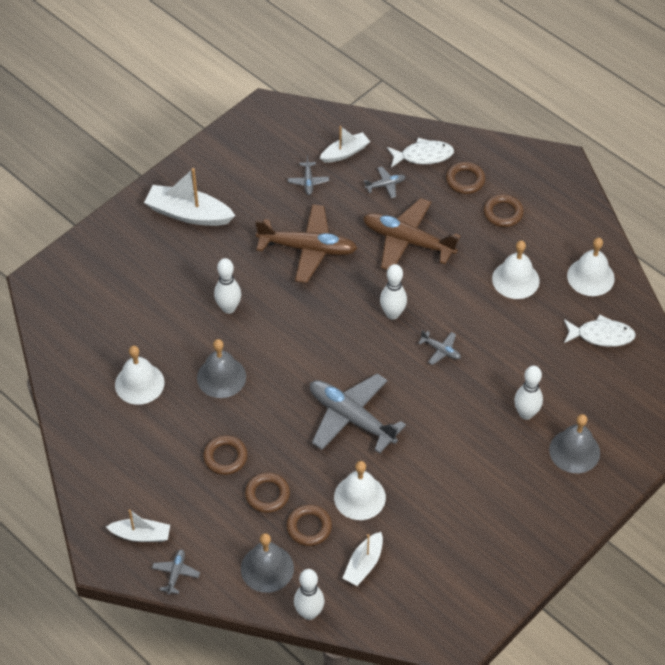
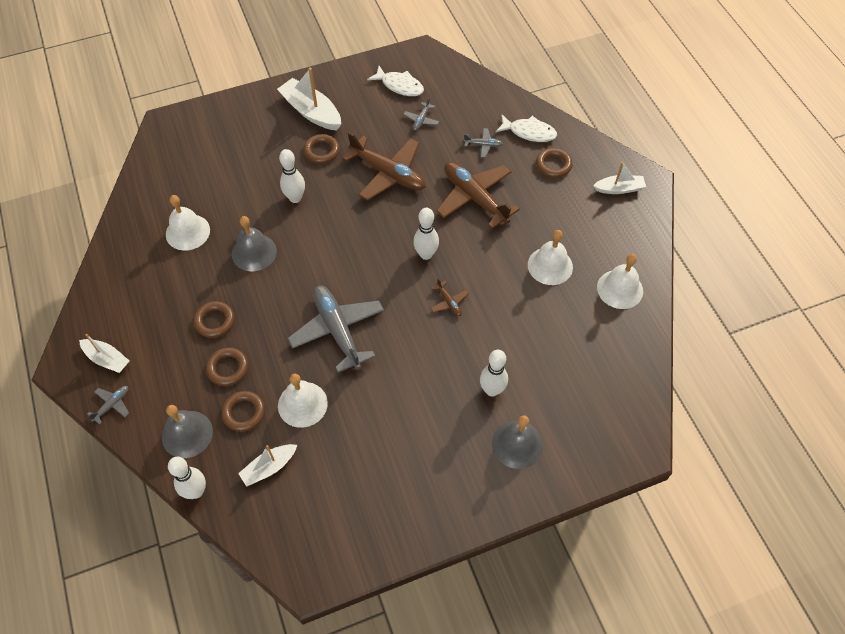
camera: 25 degrees right, 5 degrees up
(345, 152) = (465, 107): white boat -> white boat (619, 189)
(441, 350) = (449, 302): grey plane -> brown plane
(503, 213) = (571, 204): brown ring -> brown ring (321, 151)
(601, 335) = (601, 346): white fish -> white fish (400, 86)

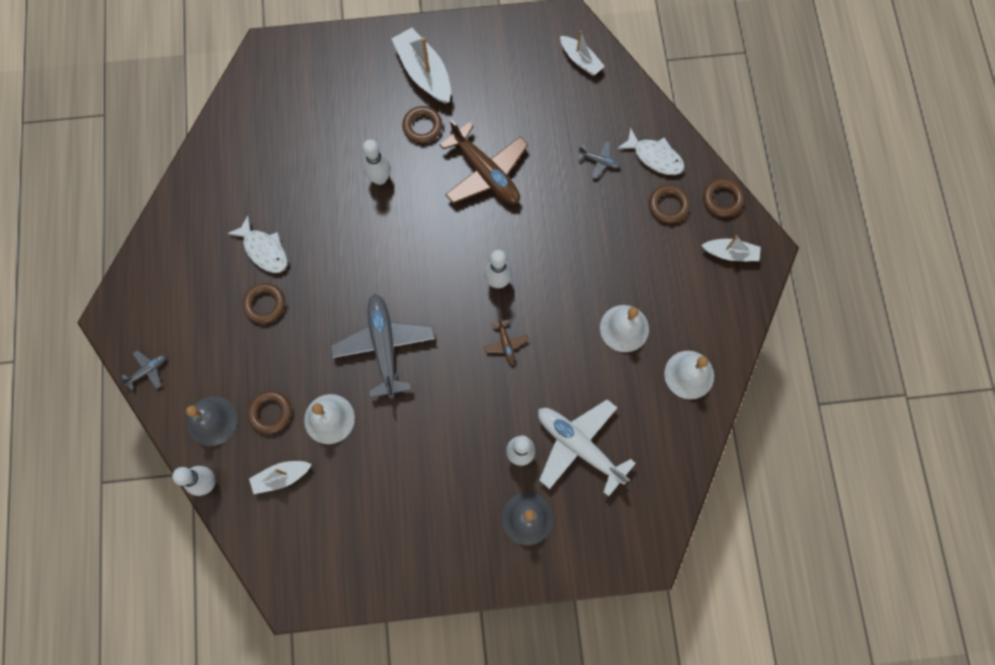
camera: 15 degrees right, 15 degrees up
(107, 359) = (152, 319): white boat -> white boat (580, 60)
(187, 232) = (260, 192): white bell -> none
(228, 368) = (266, 360): brown ring -> brown ring (722, 199)
(254, 252) = (322, 234): grey bell -> none
(400, 86) = (529, 61): white fish -> white fish (264, 250)
(421, 120) = (540, 112): grey plane -> none
(474, 198) = (569, 225): brown plane -> none
(543, 370) = (579, 446): none -> white plane

